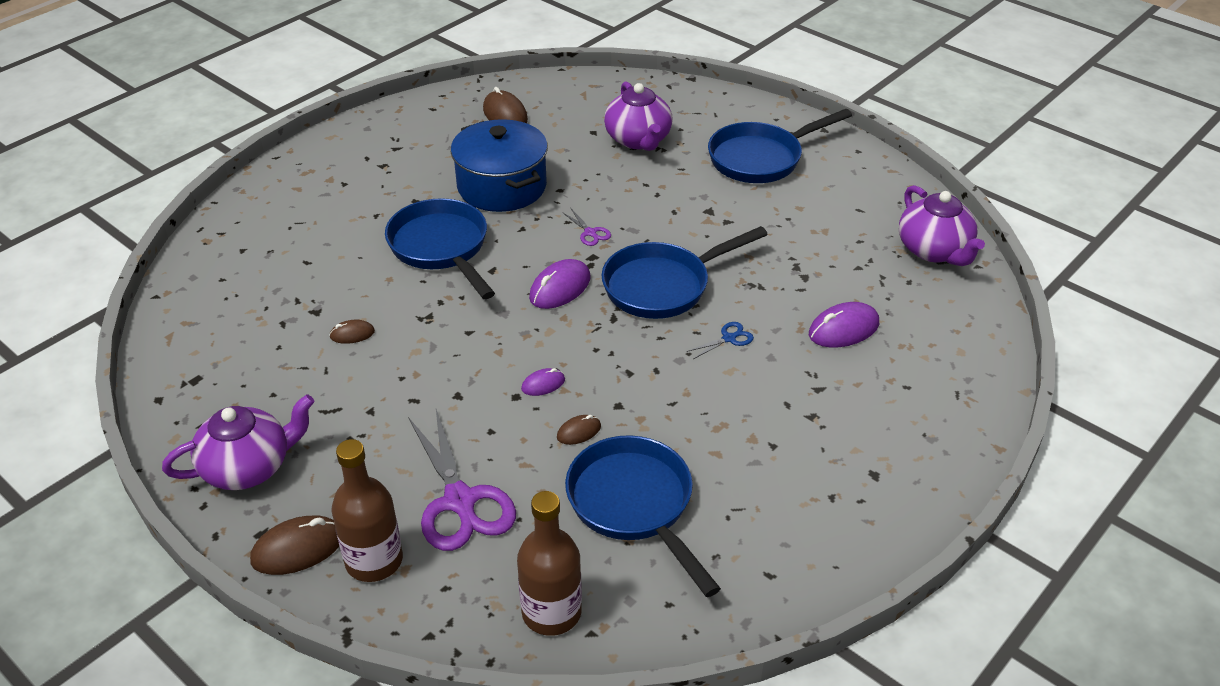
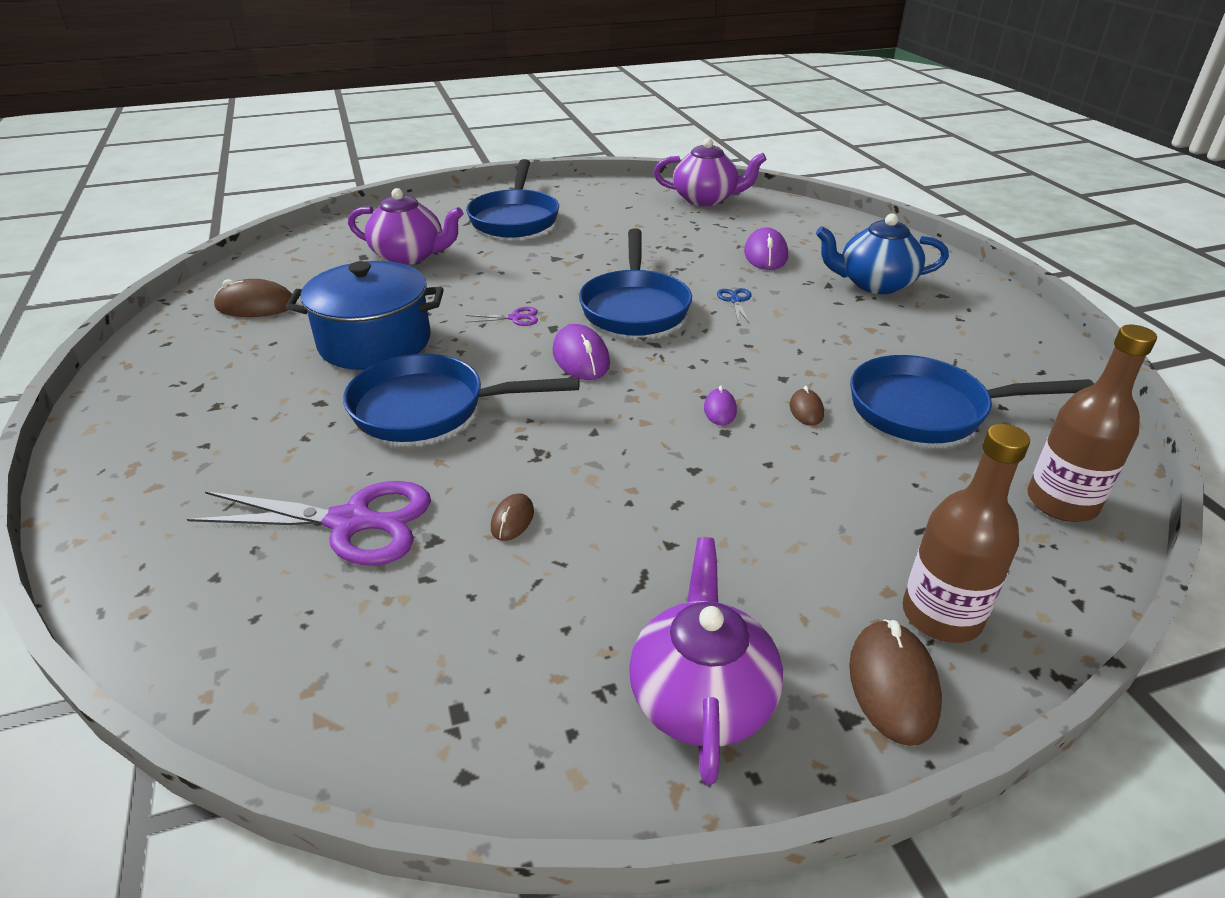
camera: 60 degrees left, 5 degrees down
(460, 502) = (870, 517): purple scissors -> purple scissors (352, 522)
(852, 419) = (874, 284): none -> blue teapot

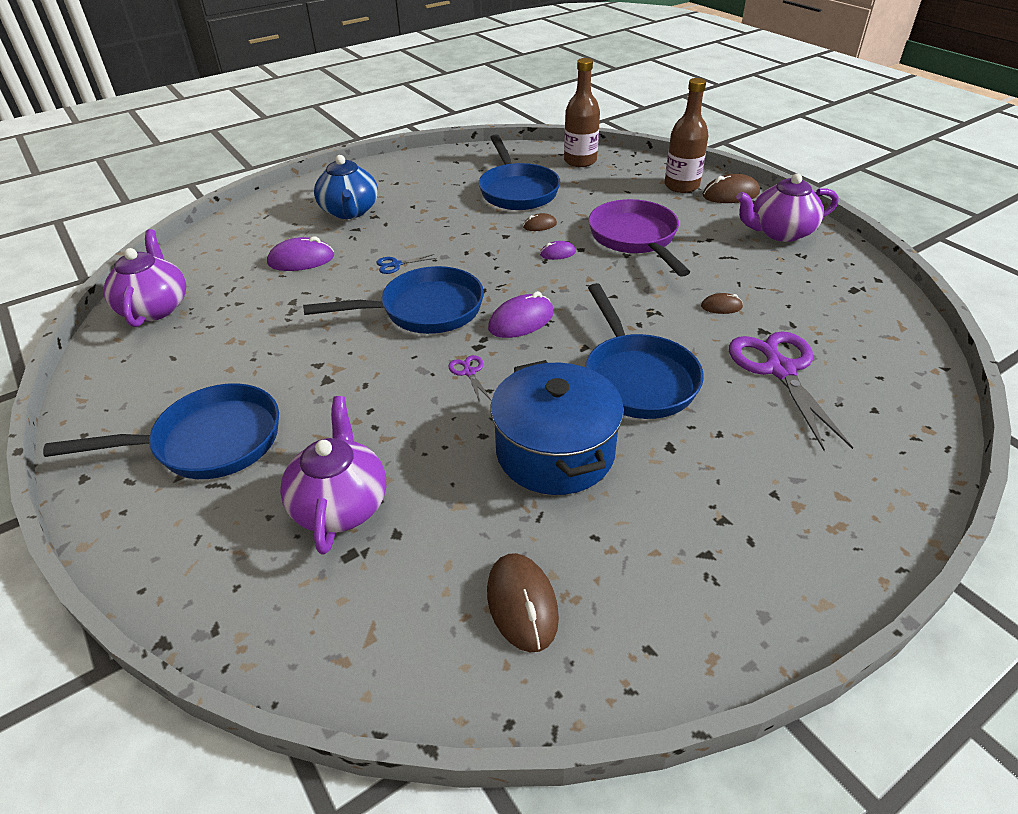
camera: 105 degrees left, 5 degrees up
(738, 491) = (635, 239): none -> purple pan

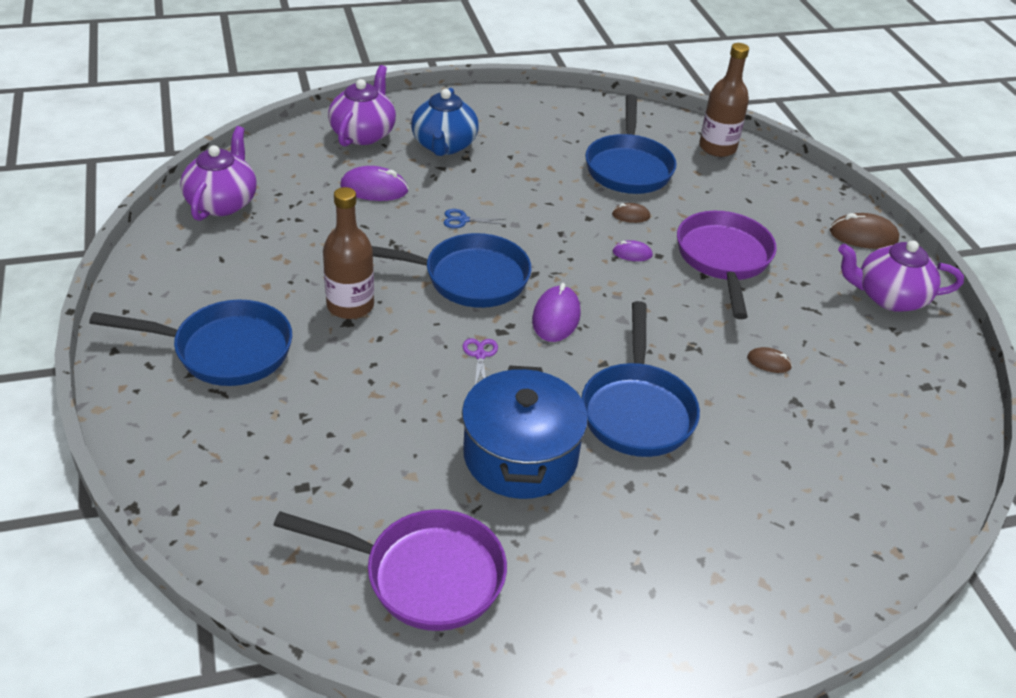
camera: 15 degrees right, 0 degrees up
(340, 504) = (312, 442): purple teapot -> purple teapot (363, 133)
(521, 321) = (556, 317): purple mouse -> purple mouse turned 60 degrees counterclockwise
(522, 604) = (424, 575): brown mouse -> purple pan
(681, 186) = (813, 210): brown bottle -> brown bottle (350, 306)
(779, 369) = (786, 446): purple scissors -> none

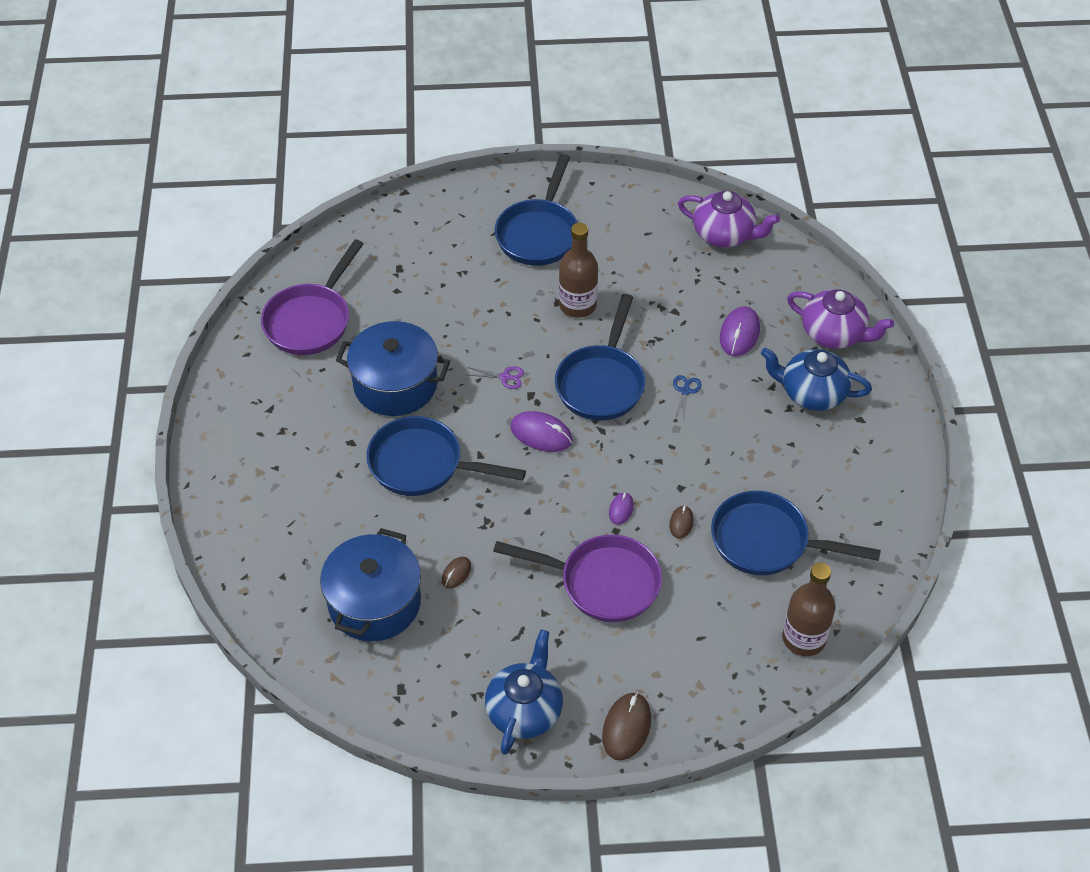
camera: 105 degrees right, 10 degrees up
(841, 423) = (374, 603): none -> blue pot
(889, 297) = (525, 710): purple teapot -> blue teapot

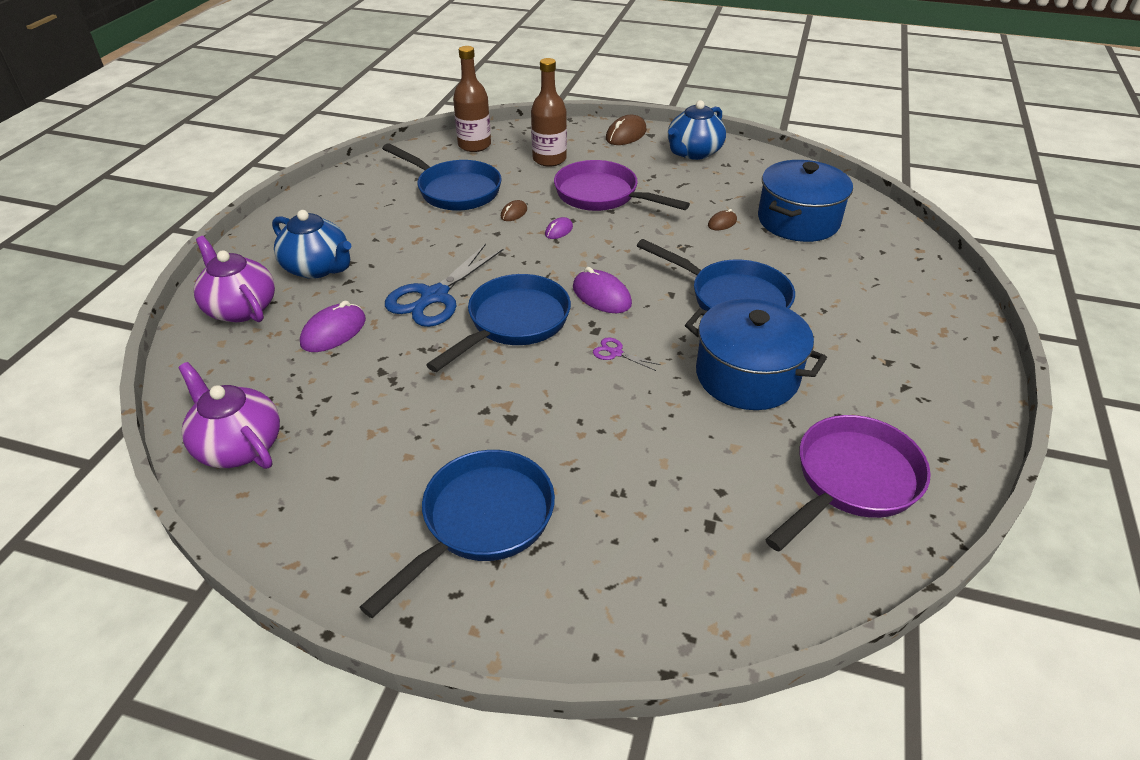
camera: 160 degrees left, 10 degrees down
(577, 305) = (489, 407): brown bottle -> brown bottle (549, 159)
(685, 391) = (434, 297): blue scissors -> blue scissors, size x2.33

